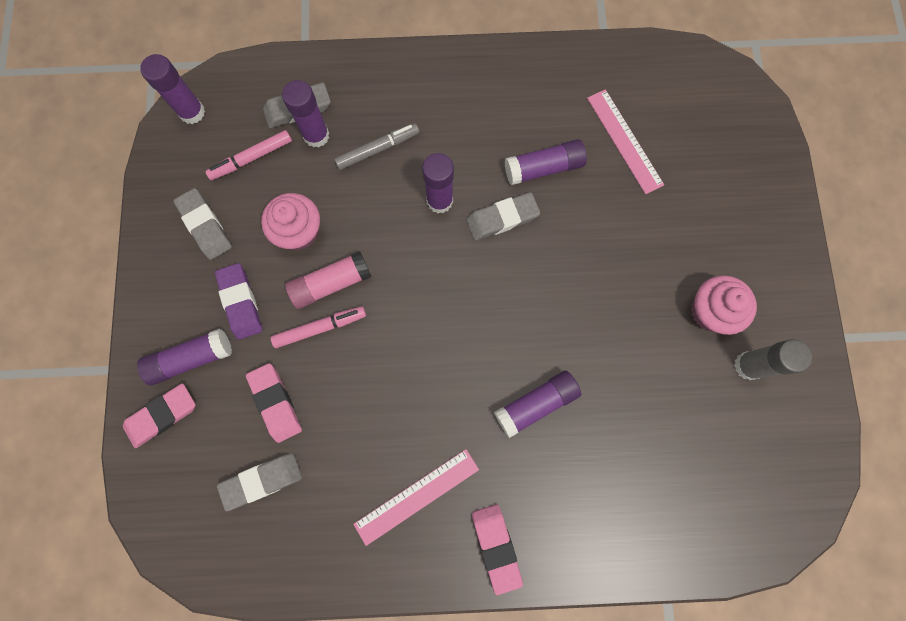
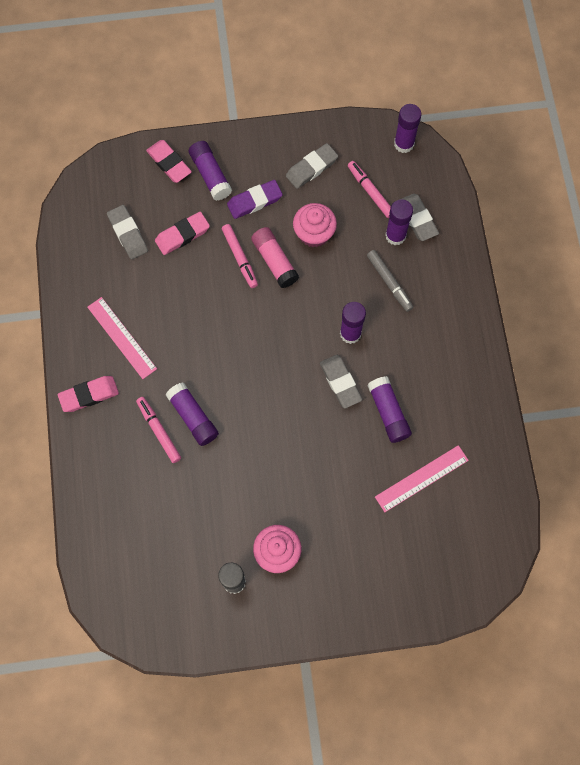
camera: 85 degrees right, 5 degrees down
(552, 450) = (159, 431): none -> pink marker

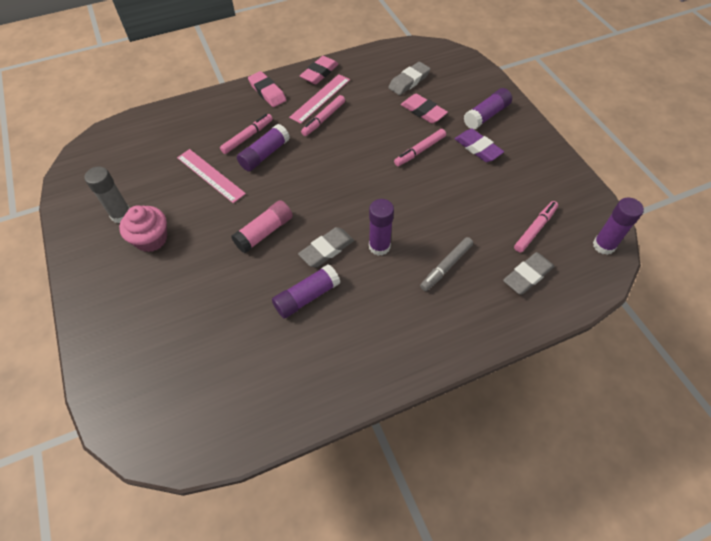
camera: 75 degrees right, 15 degrees down
(158, 342) = (323, 119): none -> pink marker
(169, 163) = (482, 89): pink eraser -> pink eraser (319, 73)
(274, 261) = (427, 174): pink glue stick -> pink glue stick (264, 232)
(311, 168) = (533, 179): grey eraser -> none
(314, 233) = (468, 196): pink cupcake -> none
(395, 235) = (499, 261): purple glue stick -> none
(421, 478) = (242, 343): pink ruler -> pink ruler (210, 175)

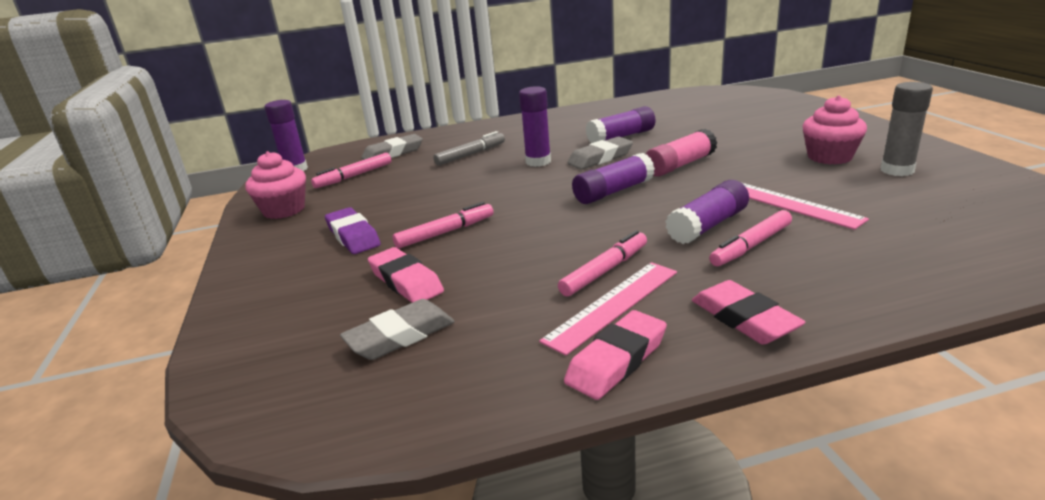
camera: 170 degrees left, 30 degrees down
(486, 115) = (297, 275): purple glue stick -> purple glue stick (613, 192)
(553, 179) = (284, 210): none -> pink cupcake

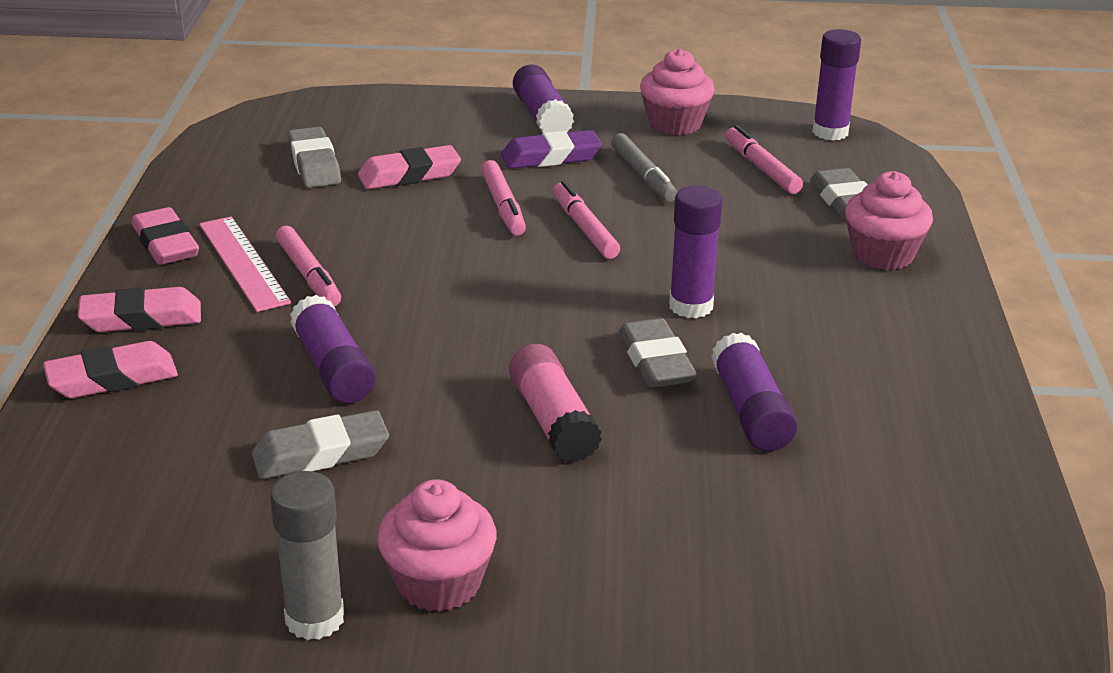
camera: 105 degrees right, 5 degrees up
(451, 139) = (882, 254): none -> pink cupcake
(471, 154) = (780, 259): grey marker -> grey marker (643, 176)
(613, 192) = (508, 335): purple glue stick -> purple glue stick (542, 116)
(751, 246) = (254, 377): pink marker -> pink marker (585, 228)
(789, 204) = (321, 454): pink ruler -> grey eraser
(831, 296) = (112, 378): none -> pink eraser

